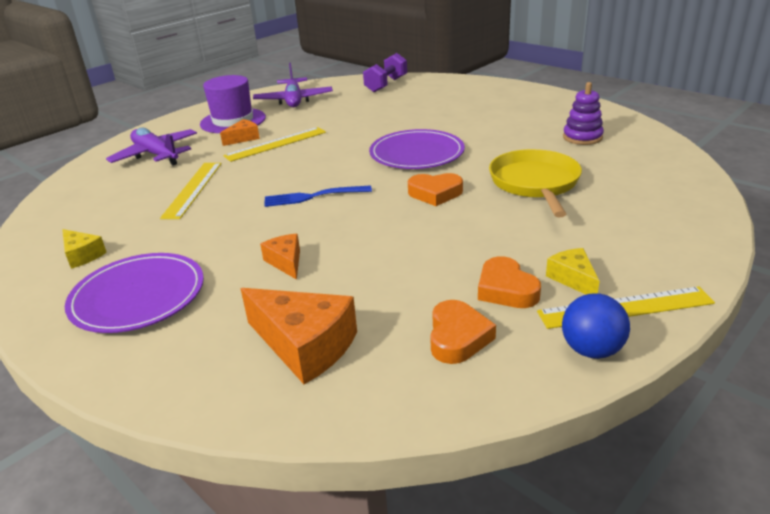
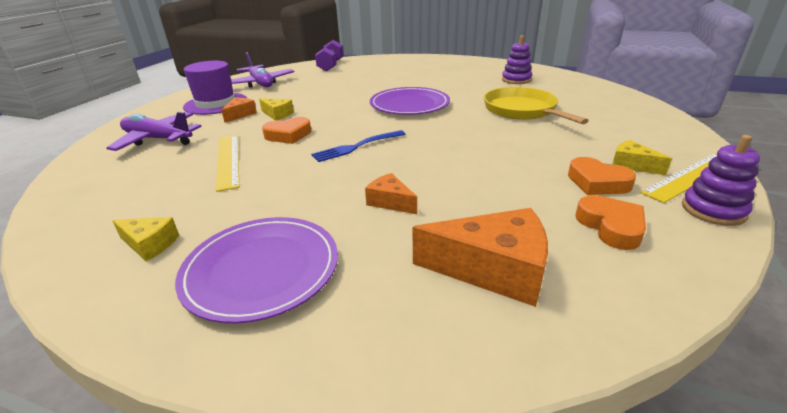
camera: 25 degrees left, 0 degrees up
(276, 144) = (277, 114): yellow ruler -> yellow cheese
(435, 193) = (457, 128): orange heart -> orange heart (288, 135)
(591, 350) = (713, 210): blue ball -> purple stacking toy

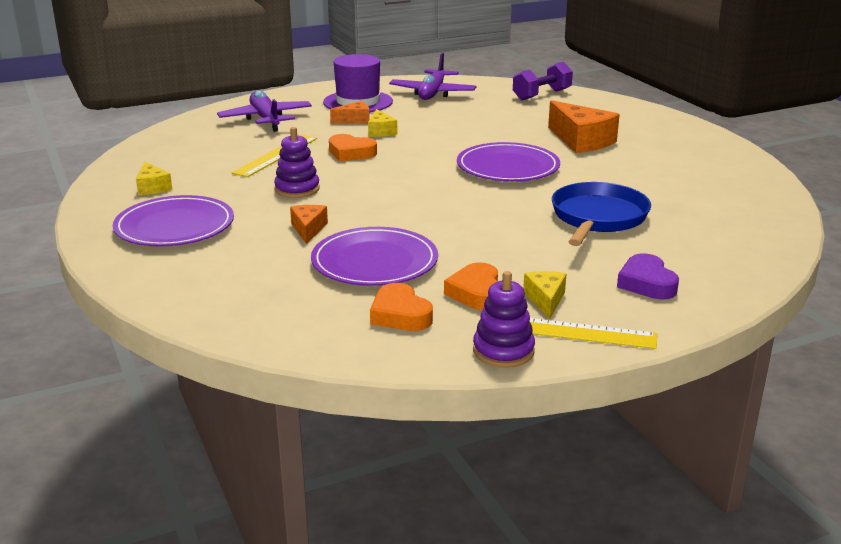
camera: 45 degrees right, 5 degrees down
(357, 147) = (375, 184): blue fork -> none
(493, 269) = (274, 289): orange cheese -> orange cheese (581, 141)
(494, 198) = (374, 262): none -> purple plate
(516, 80) = (698, 187): purple stacking toy -> purple stacking toy (297, 189)
(522, 110) = (598, 218): yellow pan -> blue pan
(611, 226) = (400, 315): orange heart -> orange heart turned 120 degrees clockwise
(633, 131) = (646, 283): none -> purple heart

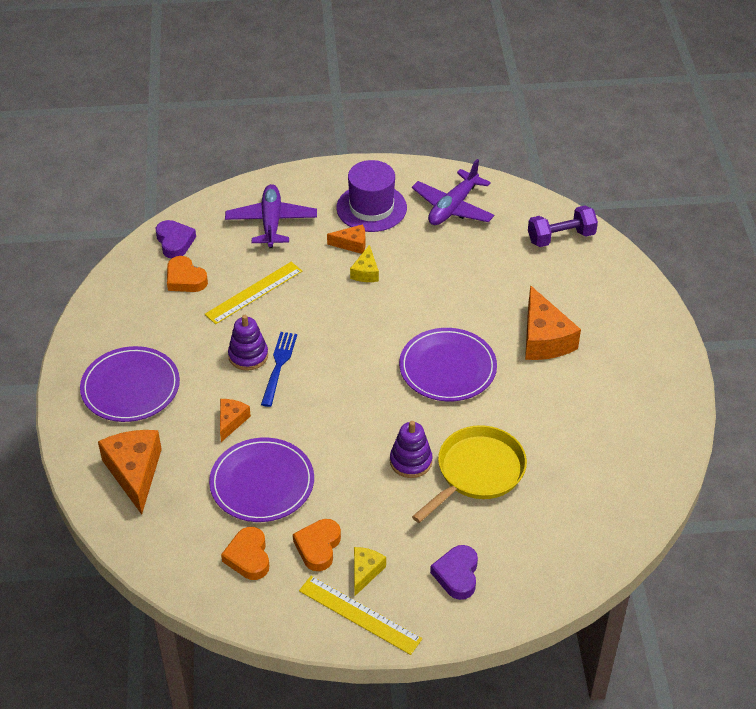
camera: 20 degrees right, 20 degrees up
(152, 187) = (133, 321): yellow cheese -> none
(172, 140) = (175, 242): none -> purple heart
(215, 280) = (134, 472): none -> orange cheese
(335, 190) = (278, 366): none -> blue fork
(351, 153) = (320, 305): orange heart -> orange heart (185, 279)
(503, 351) = (299, 622): purple stacking toy -> purple stacking toy (411, 461)
(598, 218) = (477, 472): blue pan -> yellow pan

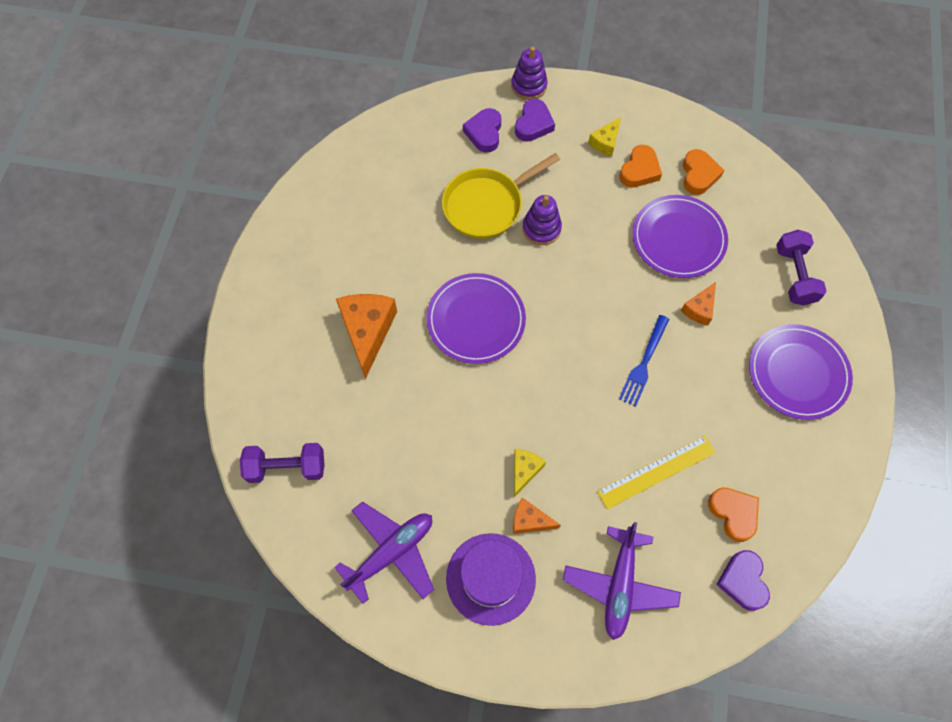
camera: 165 degrees left, 20 degrees up
(134, 472) = (794, 275): orange cheese -> purple dumbbell
(248, 356) = (673, 384): purple stacking toy -> purple stacking toy (529, 86)
(359, 615) = (618, 111): yellow ruler -> none
(510, 551) = (484, 133): none -> purple heart

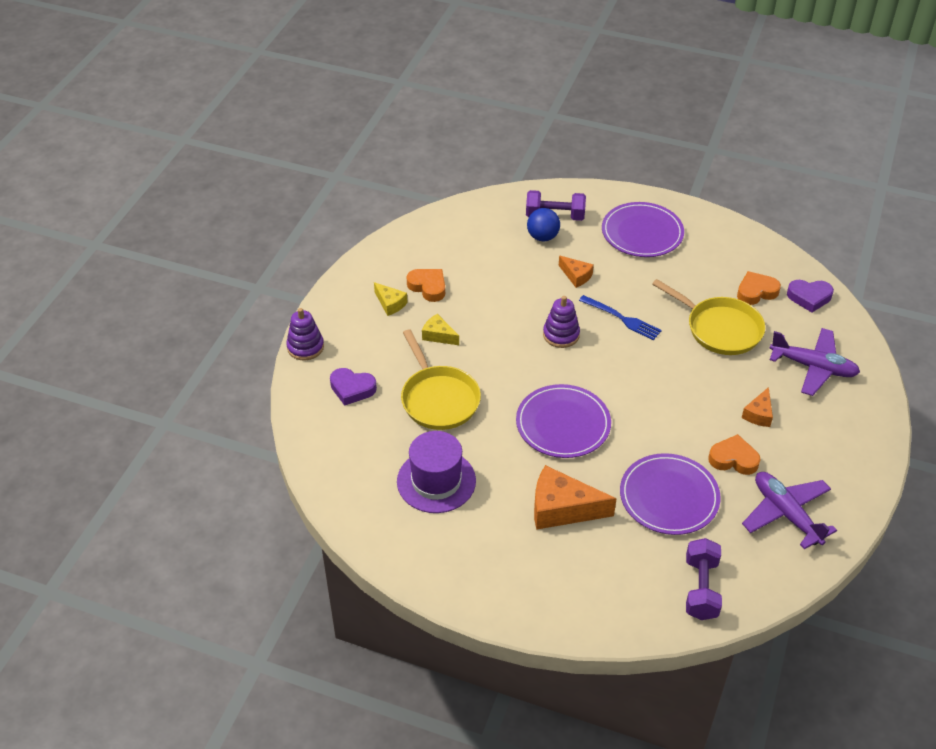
camera: 80 degrees left, 20 degrees down
(490, 578) = (809, 447): purple hat -> purple hat (436, 481)
(524, 471) = (714, 411): yellow cheese -> yellow cheese (438, 335)
(533, 124) = (353, 351): purple heart -> none
(541, 229) = (474, 363): purple stacking toy -> purple stacking toy (561, 335)
(656, 472) = (720, 329): yellow ruler -> yellow pan
(678, 238) = (505, 275): purple plate -> purple plate (669, 497)
(698, 175) = (443, 251): orange heart -> orange heart (733, 459)
(753, 267) = (542, 237): none -> blue ball

